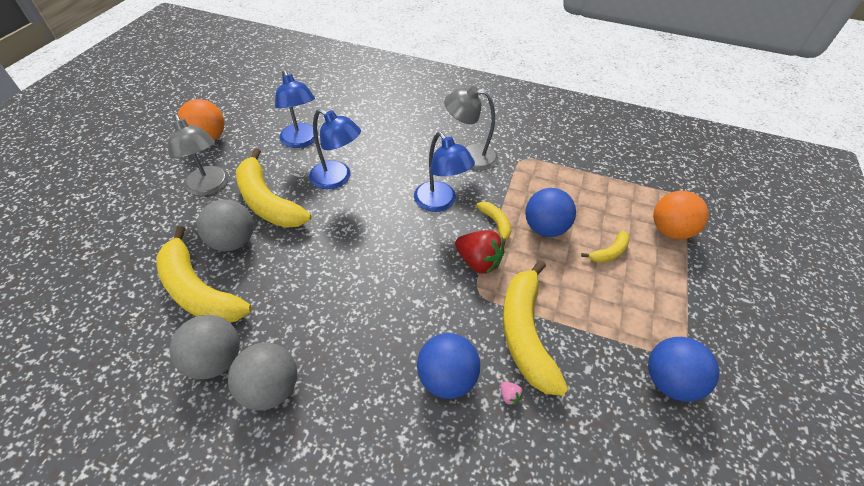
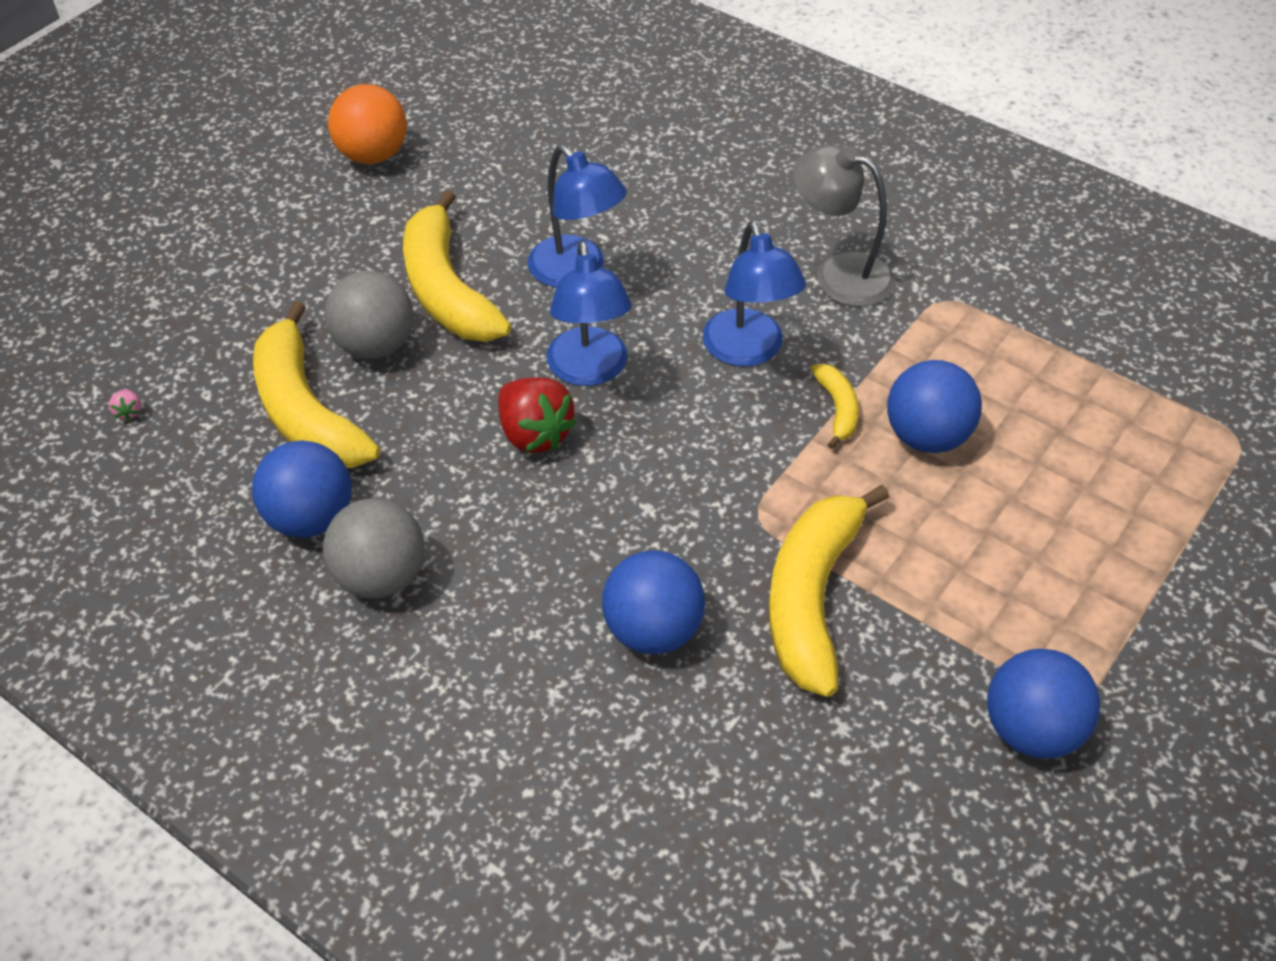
camera: 20 degrees right, 0 degrees up
(210, 187) = (357, 245): grey lamp -> none
(216, 359) = (311, 518): grey ball -> blue ball
(302, 141) = (534, 189): blue lamp -> blue lamp (589, 370)
(478, 262) = (777, 467): red strawberry -> red strawberry (534, 434)
(509, 396) = (744, 681): pink strawberry -> pink strawberry (129, 412)
(609, 252) = (1031, 505): yellow banana -> none
(669, 230) = (1176, 492): orange ball -> none

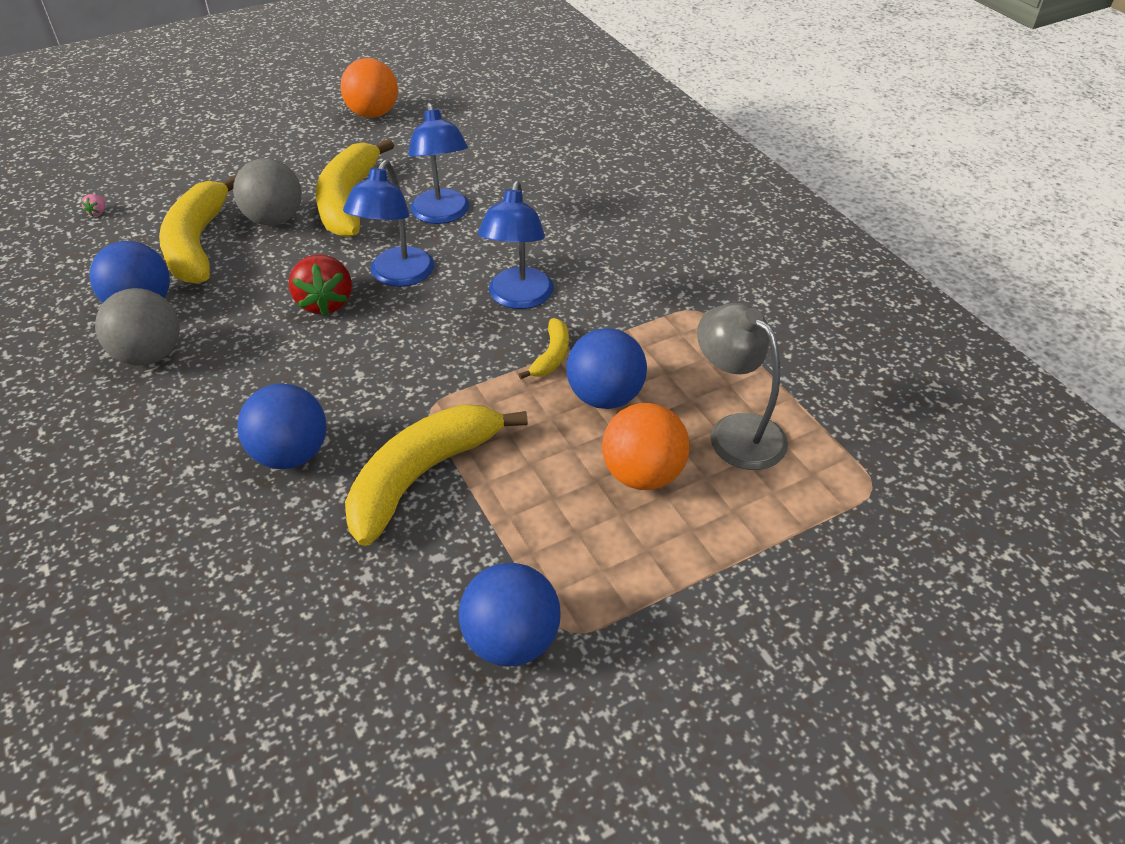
camera: 25 degrees right, 5 degrees down
(839, 274) = (628, 269): grey lamp -> grey lamp (736, 431)
(1025, 508) = (642, 474): none -> orange ball

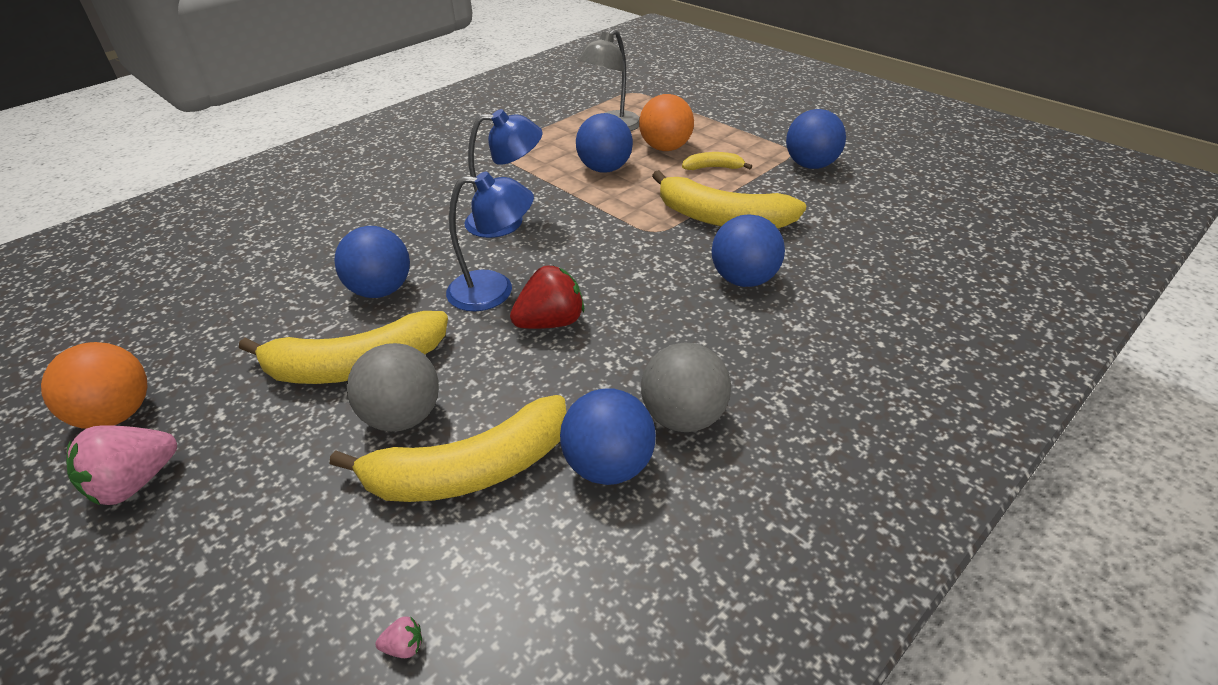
camera: 105 degrees left, 5 degrees down
(303, 126) = (135, 483): none -> pink strawberry
(442, 215) = (381, 290): blue lamp -> blue ball
(551, 356) = (572, 194): yellow banana -> yellow banana (713, 168)

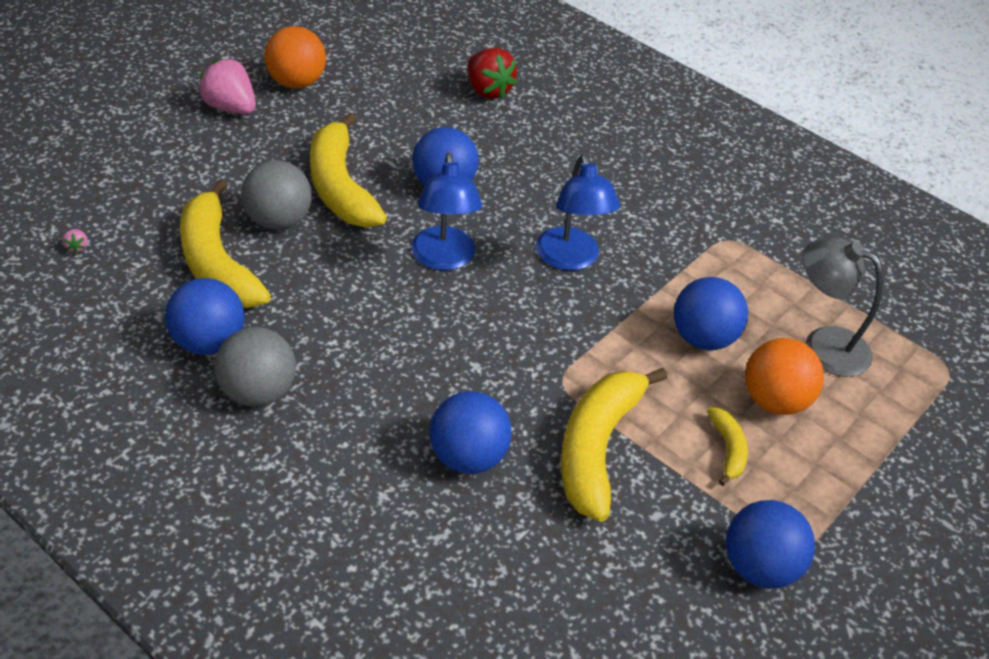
camera: 80 degrees right, 5 degrees up
(551, 322) = (394, 300): red strawberry -> red strawberry (488, 90)

